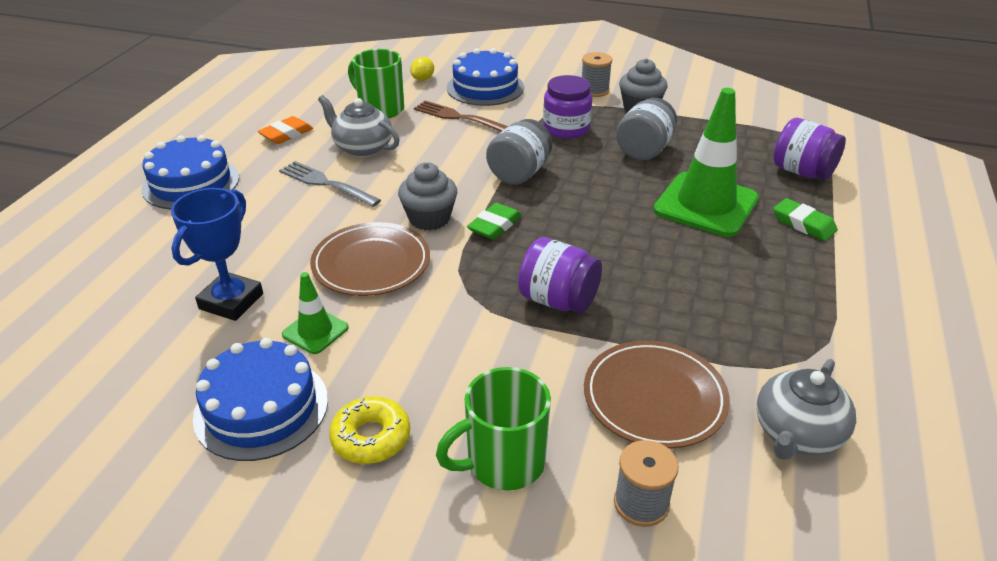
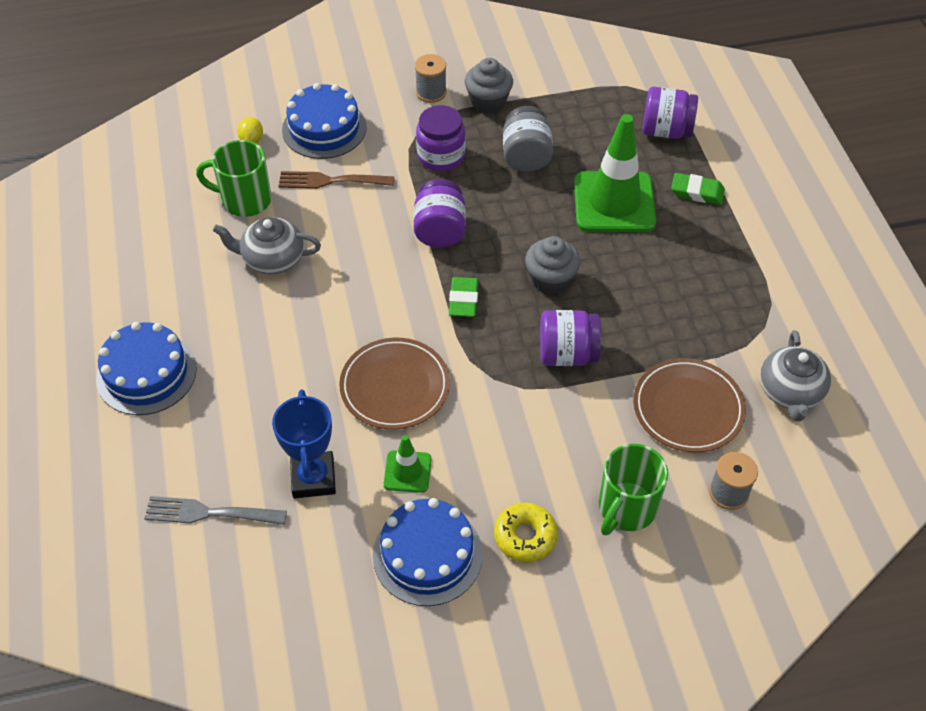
camera: 30 degrees left, 15 degrees up
(286, 134) = (181, 272): orange eraser -> none
(327, 183) = (278, 317): grey fork -> grey fork (210, 513)
(429, 218) = (403, 317): grey cupcake -> grey cupcake (550, 280)
(519, 173) = (440, 230): grey jar -> purple jar

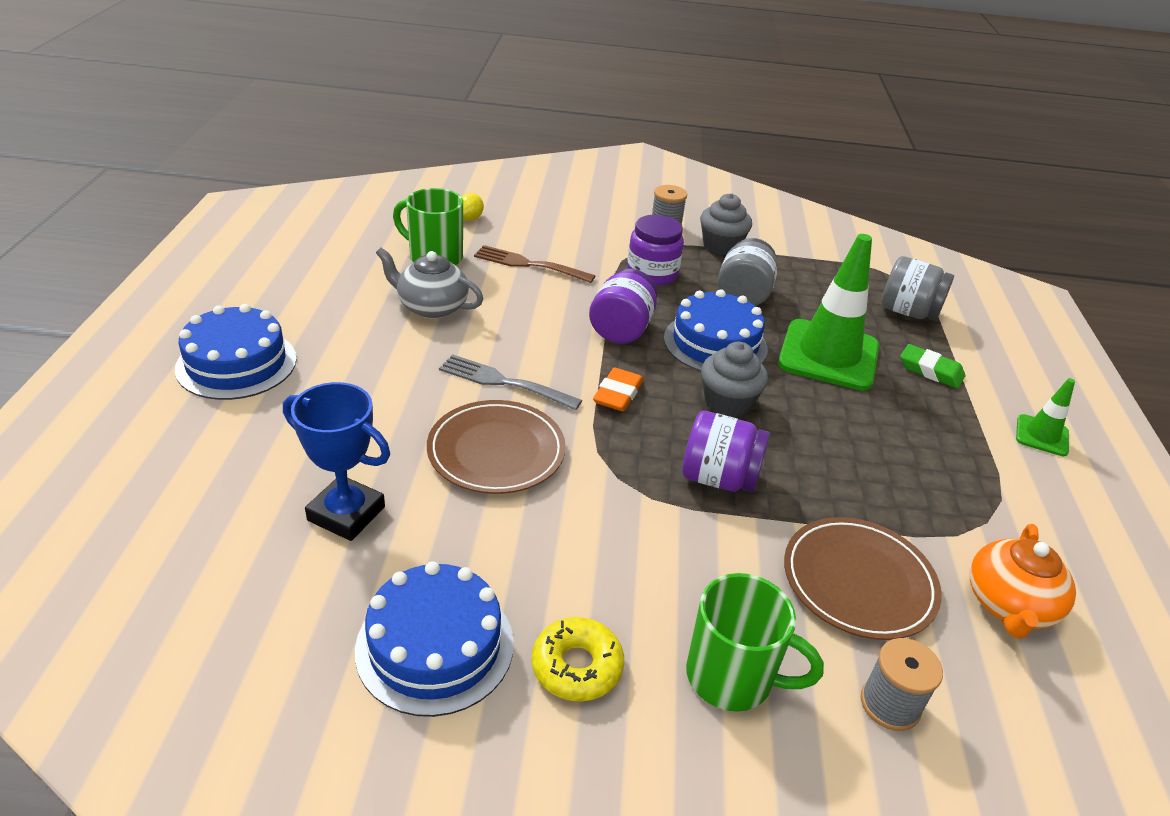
camera: 15 degrees right, 15 degrees down
(210, 513) = (205, 512): grey fork -> grey fork (505, 382)
(313, 478) = (346, 514): blue trophy -> blue trophy turned 75 degrees counterclockwise
(324, 128) = (545, 227): blue cake -> blue cake (715, 343)
(407, 471) = (462, 542): green traffic cone -> green traffic cone (1042, 435)
(463, 300) = (618, 394): green eraser -> orange eraser
(626, 508) = (732, 677): green mug -> green mug turned 120 degrees counterclockwise
(666, 130) = (908, 312): purple jar -> grey jar
(790, 392) = (1009, 605): grey teapot -> orange teapot

